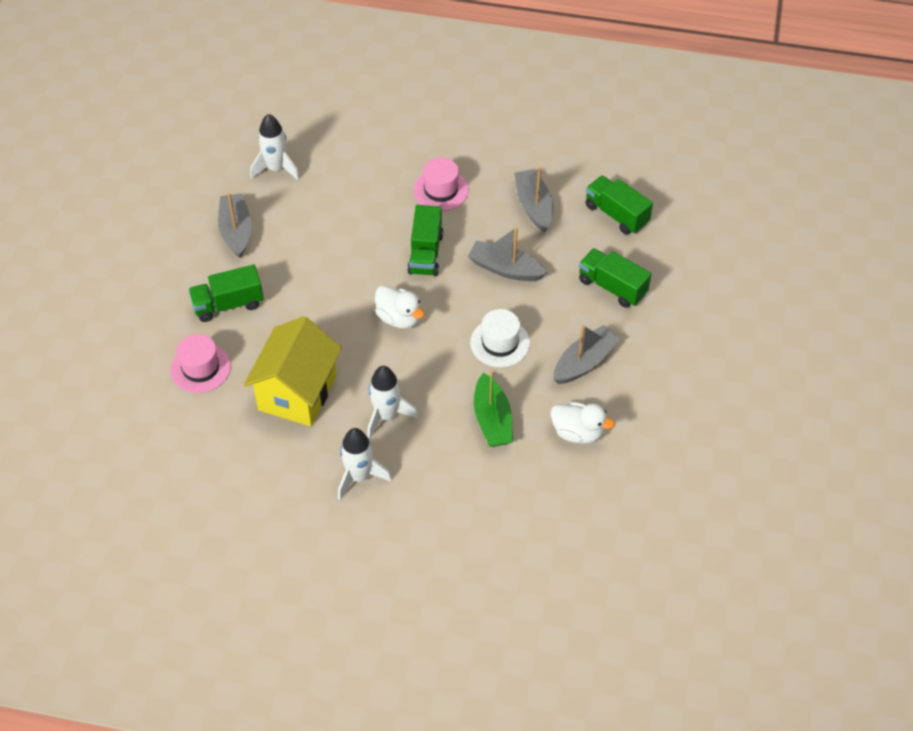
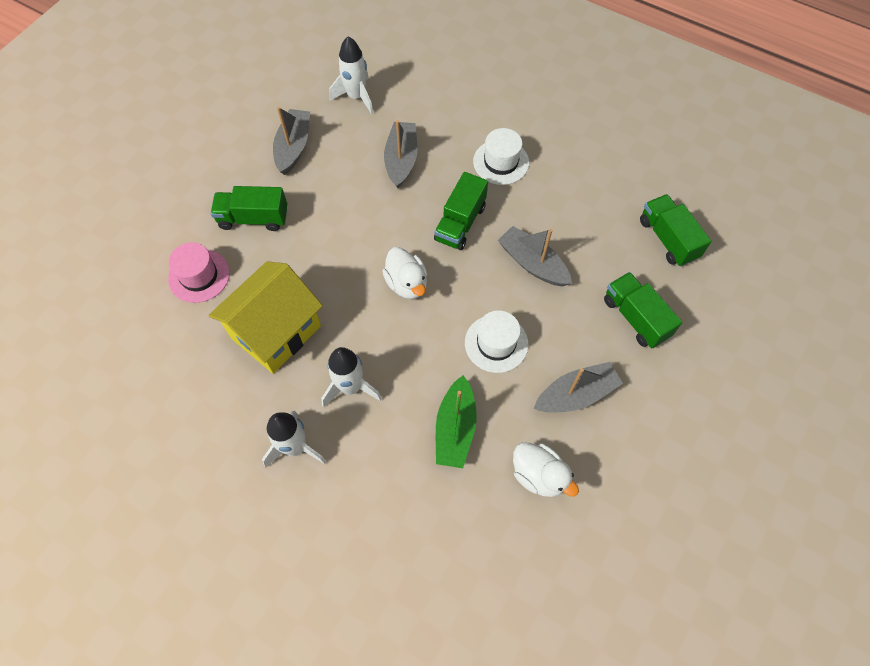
camera: 20 degrees right, 10 degrees up
(441, 190) = (501, 162): pink hat -> white hat
(534, 206) = (586, 205): grey boat -> grey boat (401, 160)

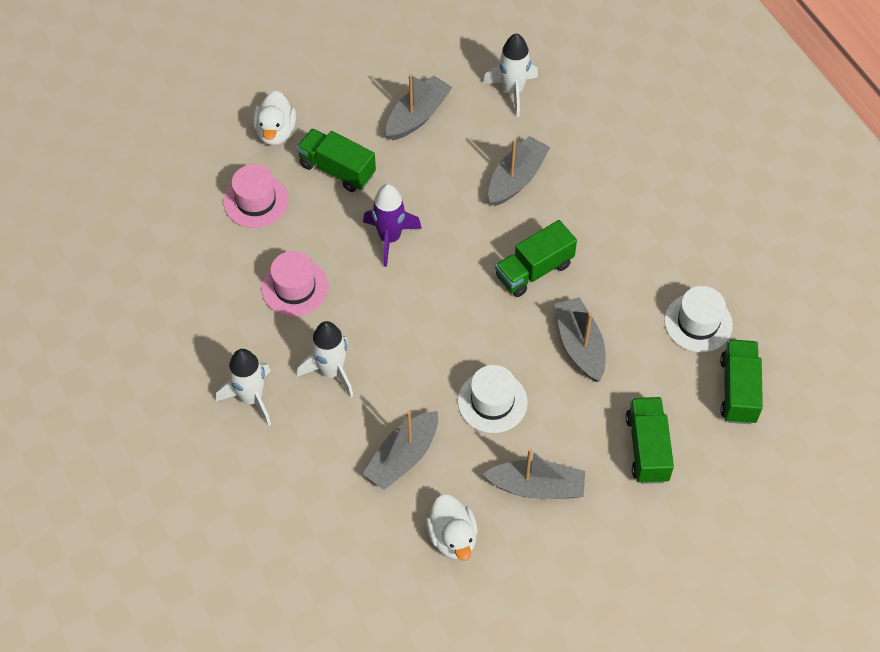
camera: 30 degrees right, 5 degrees down
(276, 332) = (295, 288): yellow house -> pink hat
(331, 252) = (390, 238): none -> purple rocket
(407, 283) = (443, 303): white duck -> white duck (275, 132)
(455, 428) = (403, 457): green boat -> grey boat
(501, 162) = (617, 228): white hat -> white hat (698, 322)

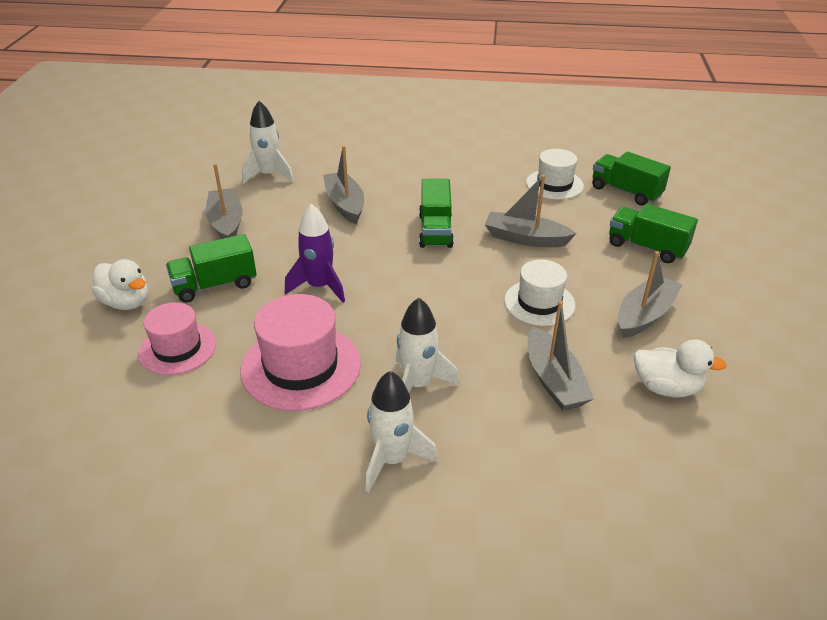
camera: 55 degrees left, 20 degrees down
(295, 288) = (301, 367): pink hat -> pink hat, size x1.54

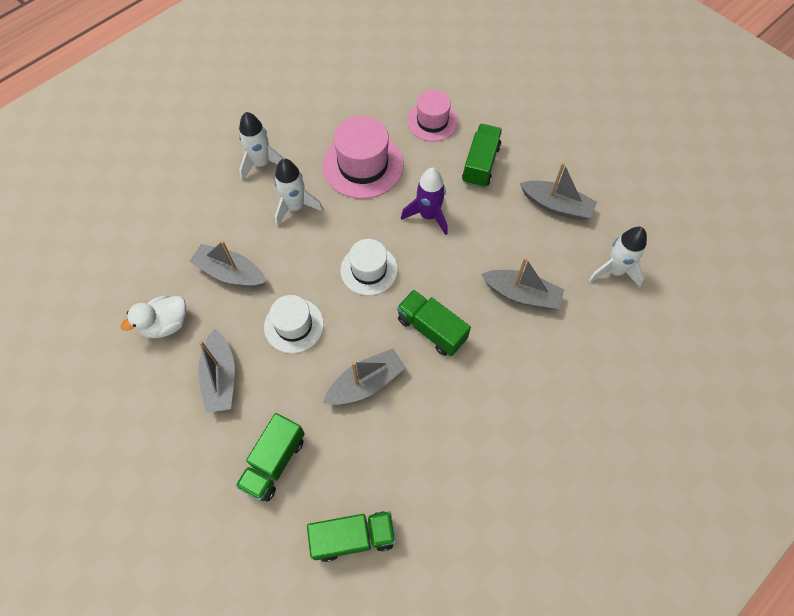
camera: 130 degrees right, 25 degrees up
(126, 302) = (500, 116): white duck -> none
(554, 184) = (418, 484): white hat -> white hat (369, 270)
(647, 247) = (274, 462): green truck -> green truck turned 135 degrees clockwise

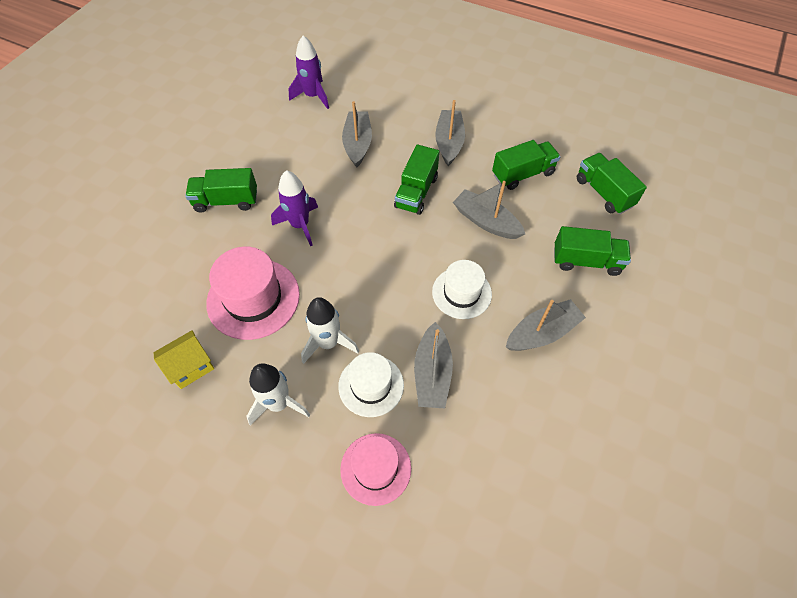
camera: 110 degrees left, 5 degrees down
(165, 324) = (517, 410): white duck -> none
(320, 116) = (191, 367): none -> yellow house
(369, 270) = (378, 253): white hat -> white hat (371, 385)
(416, 453) = (522, 174): none -> green truck
(432, 121) = (177, 254): pink hat -> pink hat (375, 468)
(556, 206) = (259, 140): grey boat -> grey boat (449, 142)
(614, 270) = (313, 96): white rocket -> purple rocket

